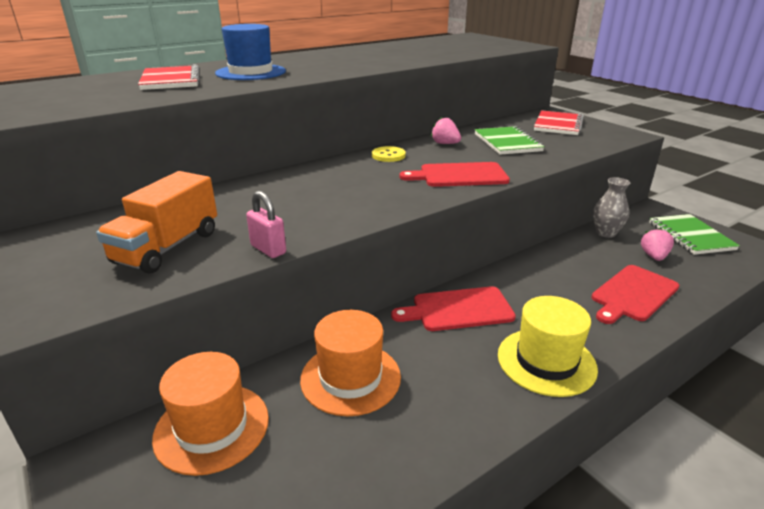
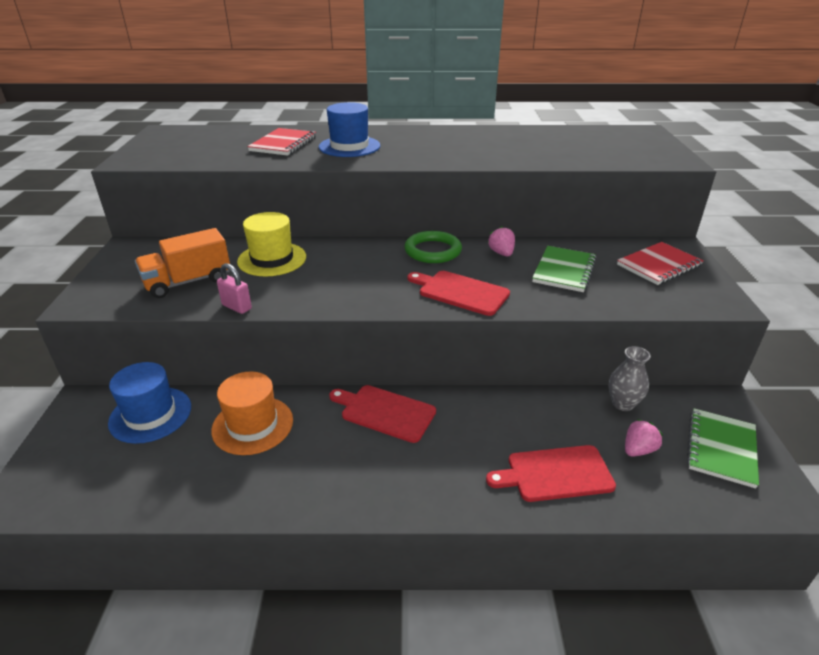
camera: 35 degrees right, 5 degrees up
(212, 427) = (150, 414): orange hat -> blue hat
(268, 249) = (237, 307): pink padlock -> pink padlock turned 45 degrees counterclockwise
(388, 155) = (433, 251): yellow button -> green ring
(546, 361) = (394, 487): yellow hat -> yellow hat (272, 259)

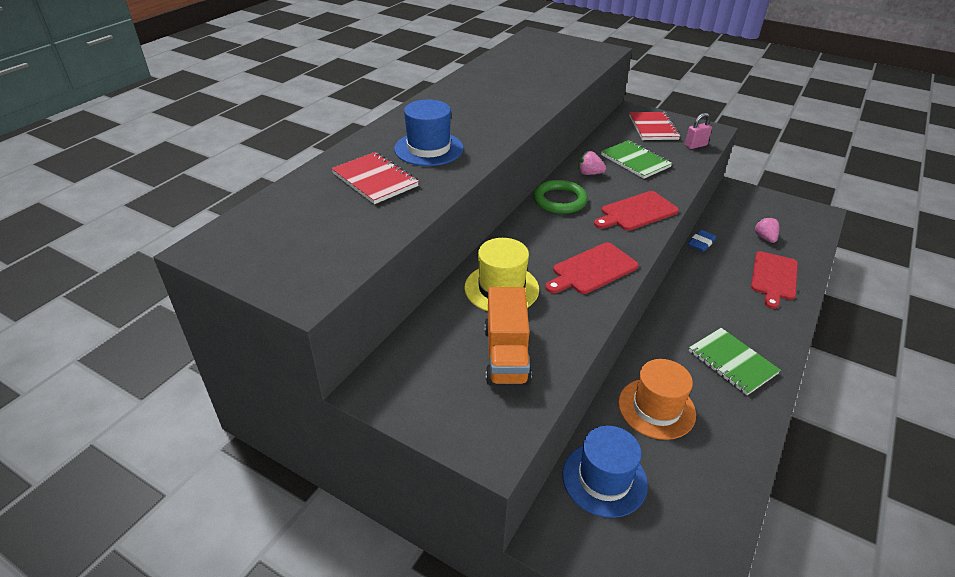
camera: 60 degrees left, 5 degrees up
(237, 307) = (583, 333): pink padlock -> pink padlock (695, 145)
(385, 412) = (677, 327): red cutting board -> red cutting board (592, 269)
(559, 397) = (701, 243): none -> blue eraser
(622, 404) = (720, 223): grey vase -> none
(721, 448) = (775, 211): green notebook -> green notebook (732, 362)

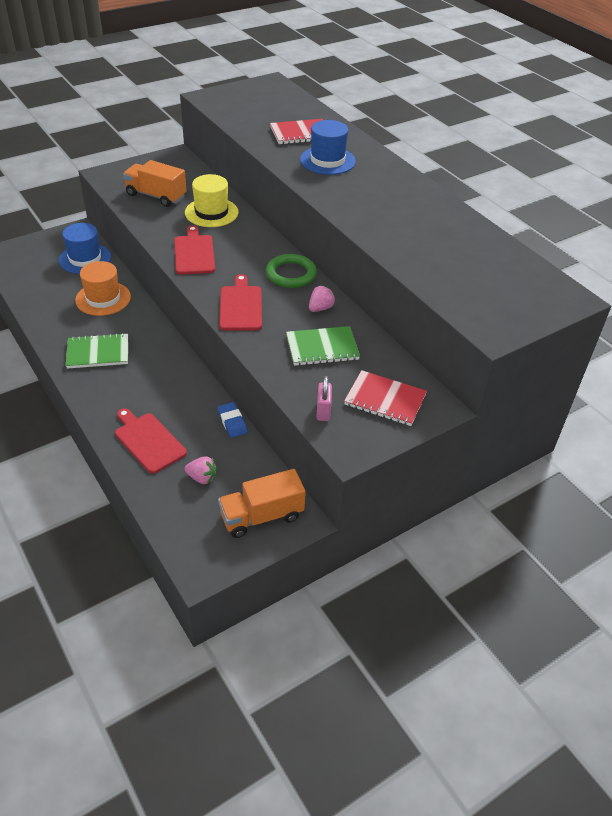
camera: 115 degrees right, 5 degrees up
(755, 204) = (262, 516): none -> orange truck

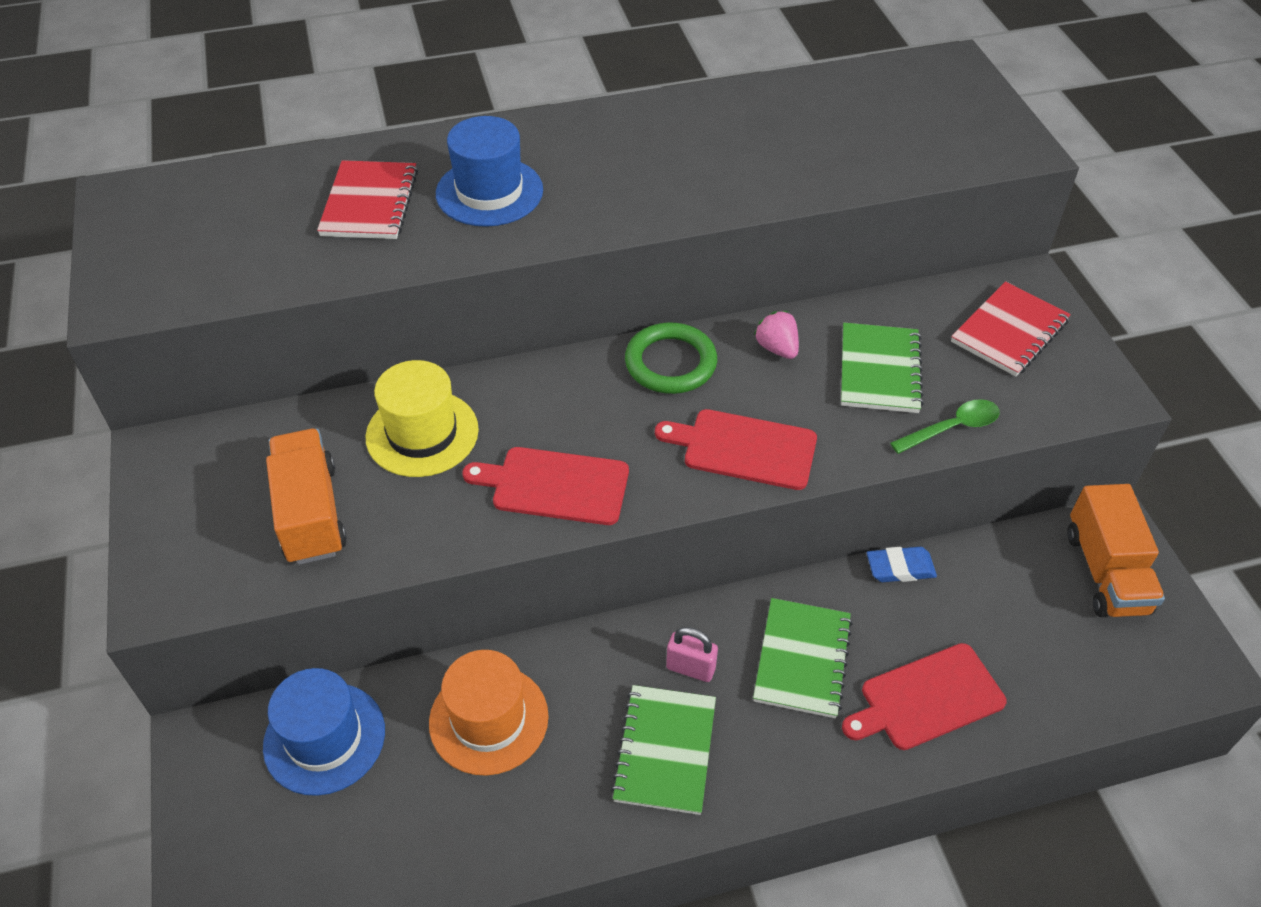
camera: 70 degrees left, 5 degrees up
(156, 196) = (311, 513): orange truck -> orange truck turned 120 degrees clockwise
(160, 391) = (802, 659): none -> green notebook
(202, 478) = (1021, 634): pink strawberry -> none
(288, 380) = (952, 428): none -> green spoon
(323, 411) = (1027, 404): pink padlock -> pink padlock (690, 668)

